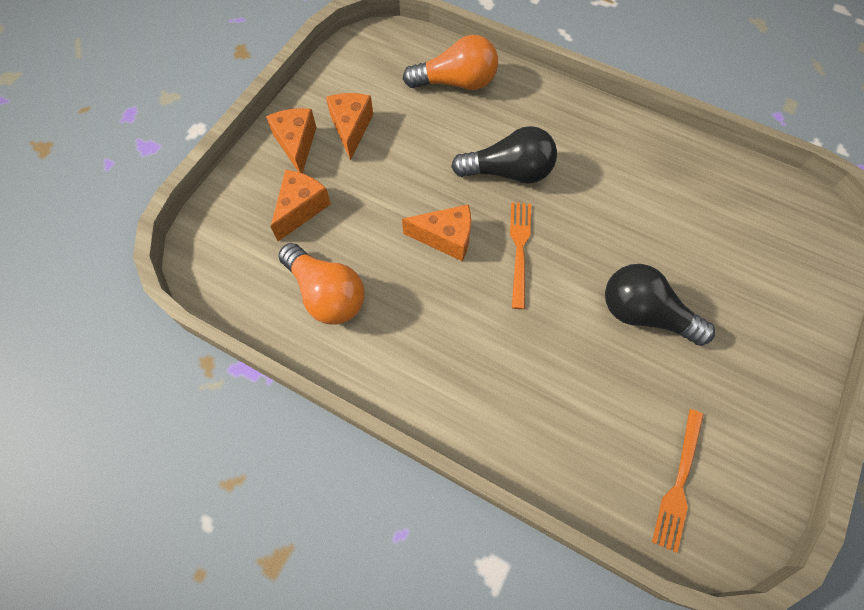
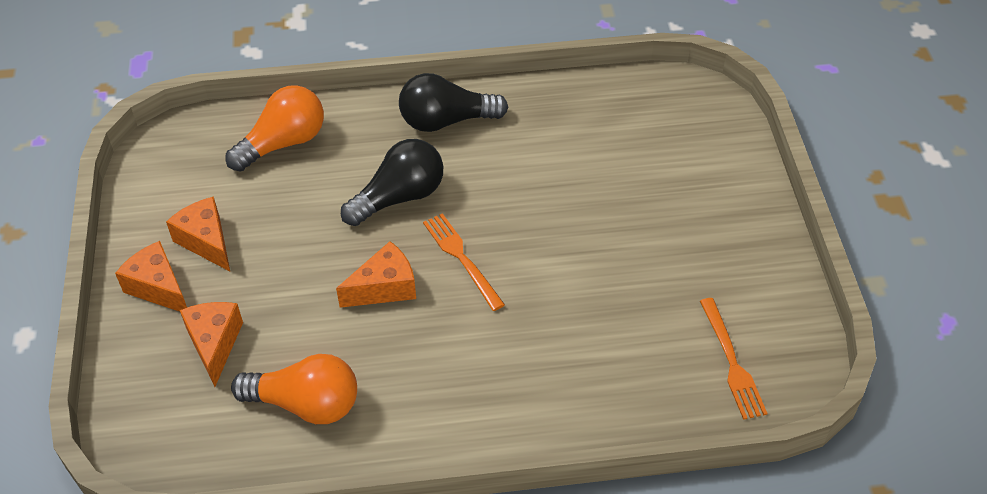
camera: 35 degrees left, 15 degrees down
(644, 314) = (610, 249): black light bulb -> black light bulb (446, 121)

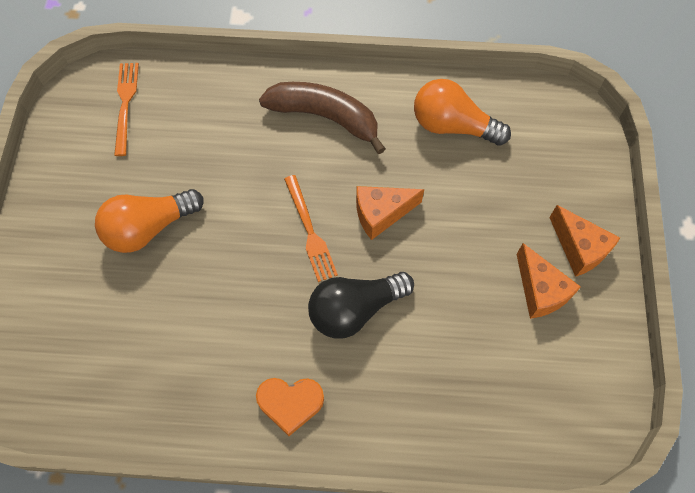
camera: 170 degrees left, 15 degrees up
(214, 344) = (526, 186): orange cheese -> none
(283, 143) = (467, 404): orange light bulb -> orange light bulb (149, 228)
(446, 121) = (290, 403): black light bulb -> orange heart
(473, 388) = (325, 117): none -> brown banana

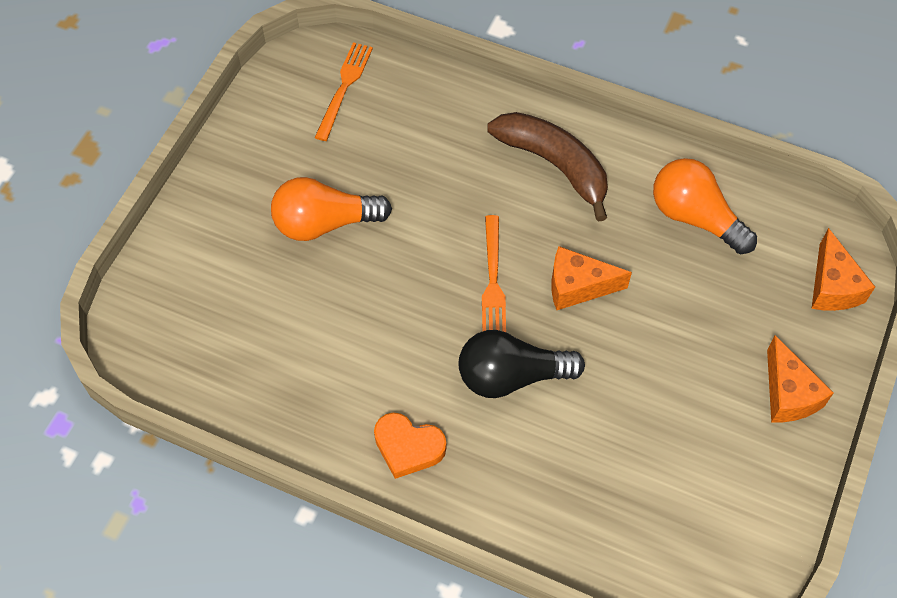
camera: 20 degrees right, 5 degrees down
(540, 291) = (724, 424): orange cheese -> orange cheese (832, 286)

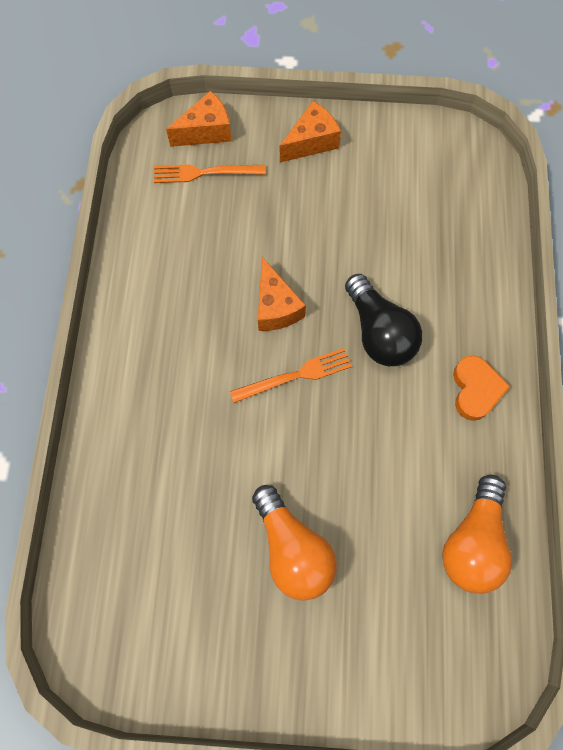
camera: 110 degrees left, 10 degrees up
(344, 88) = (122, 598): orange fork -> orange fork (204, 173)
(554, 165) = (156, 362): brown banana -> none
(695, 217) = (174, 237): orange light bulb -> orange light bulb (473, 541)

